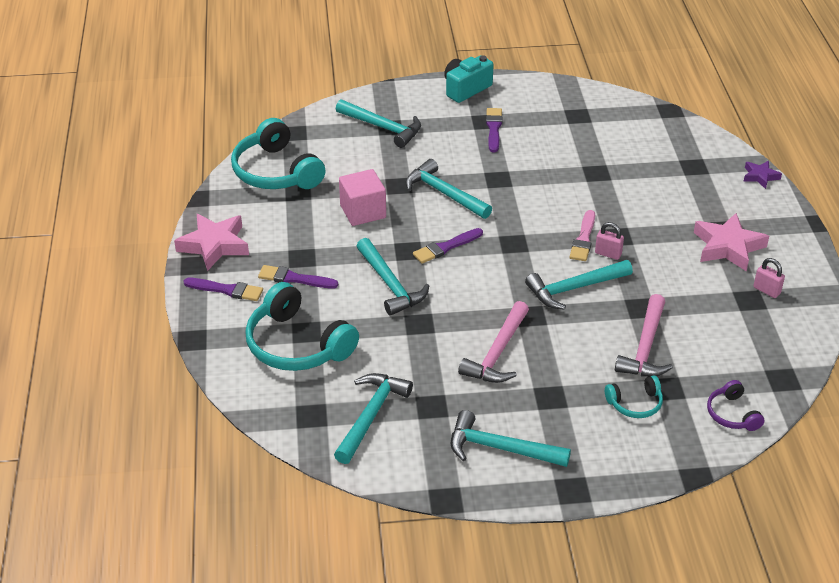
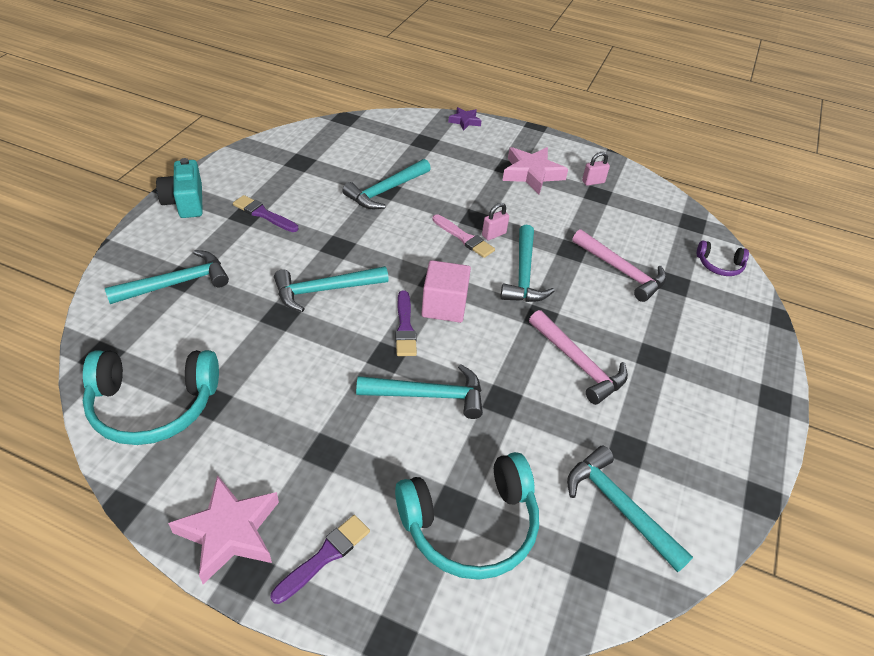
camera: 65 degrees left, 5 degrees up
(294, 278) = (356, 475): purple brush -> none
(363, 212) = (296, 362): pink cube -> pink cube (444, 306)
(501, 448) = (707, 423): turquoise hammer -> turquoise hammer (386, 190)
(635, 404) = (685, 310): turquoise headphones -> none

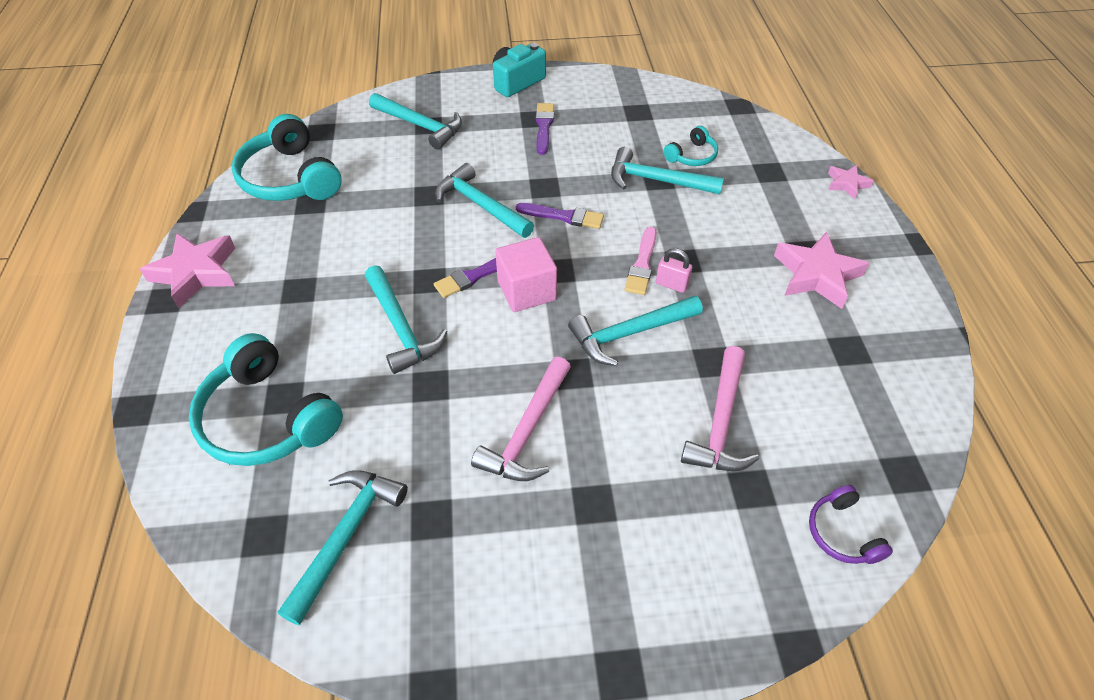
camera: 65 degrees right, 5 degrees up
(324, 556) = (196, 335): purple brush -> purple brush (564, 216)
(376, 163) = (692, 156): none -> turquoise headphones
(464, 121) = (846, 184): purple star -> pink star
(593, 182) = (869, 336): pink padlock -> none

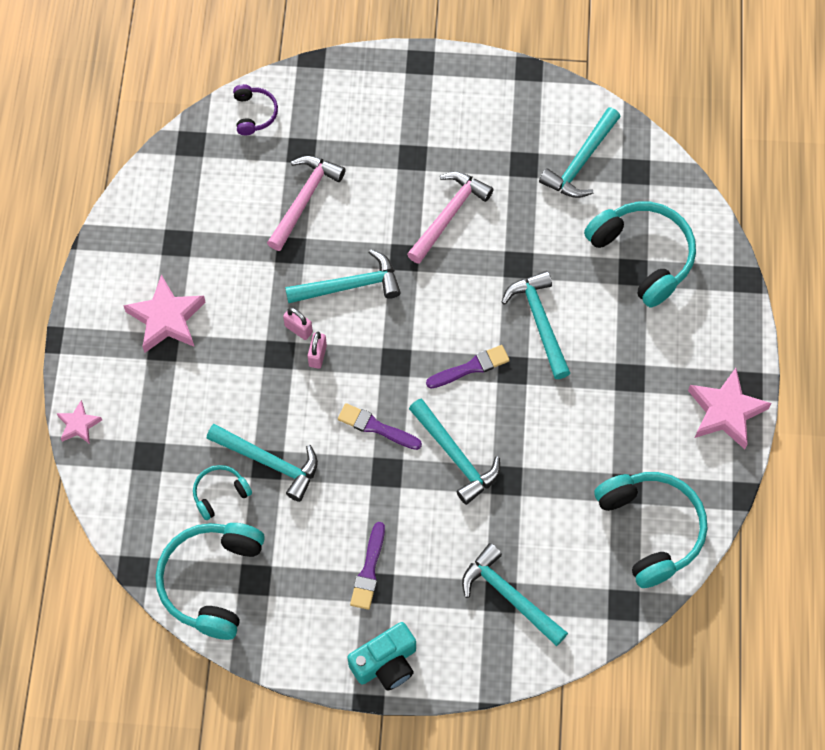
camera: 170 degrees left, 15 degrees up
(526, 290) = (427, 343): pink cube -> none
(642, 264) = (317, 356): pink brush -> pink padlock
(672, 107) = (211, 581): none -> turquoise headphones

